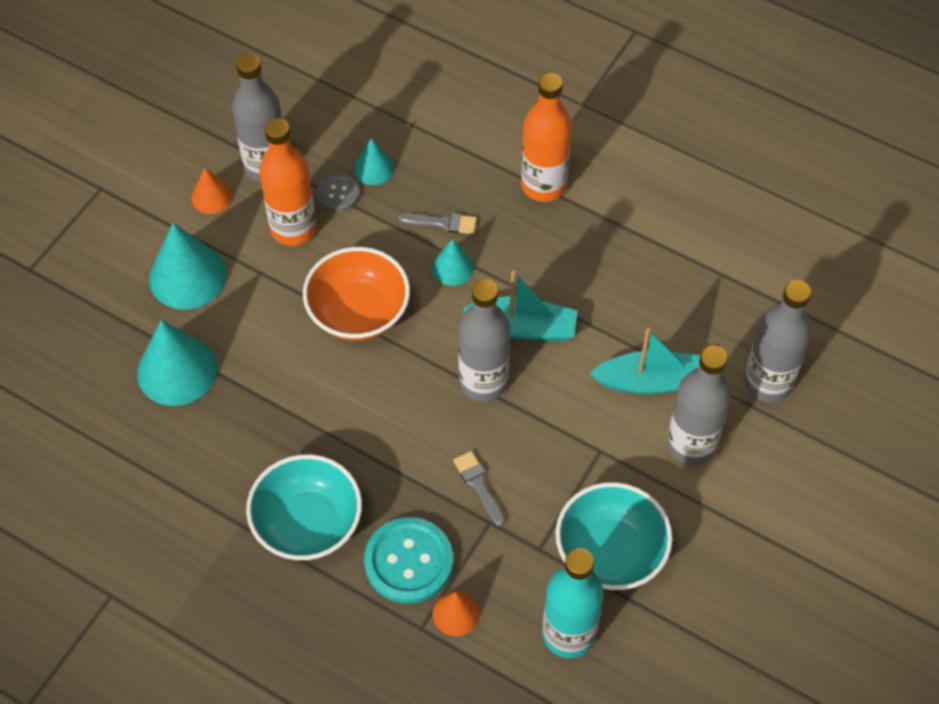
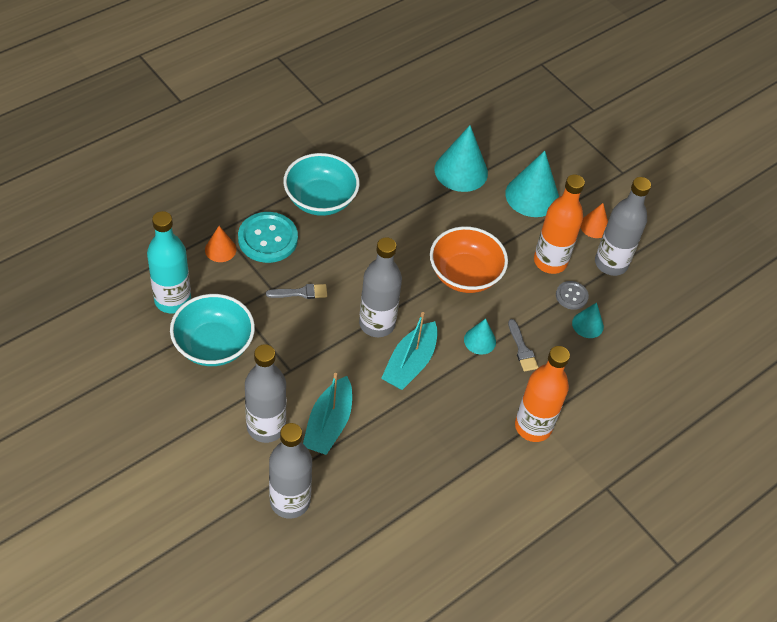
camera: 105 degrees right, 5 degrees down
(442, 223) = (522, 349): grey brush -> grey brush turned 45 degrees counterclockwise

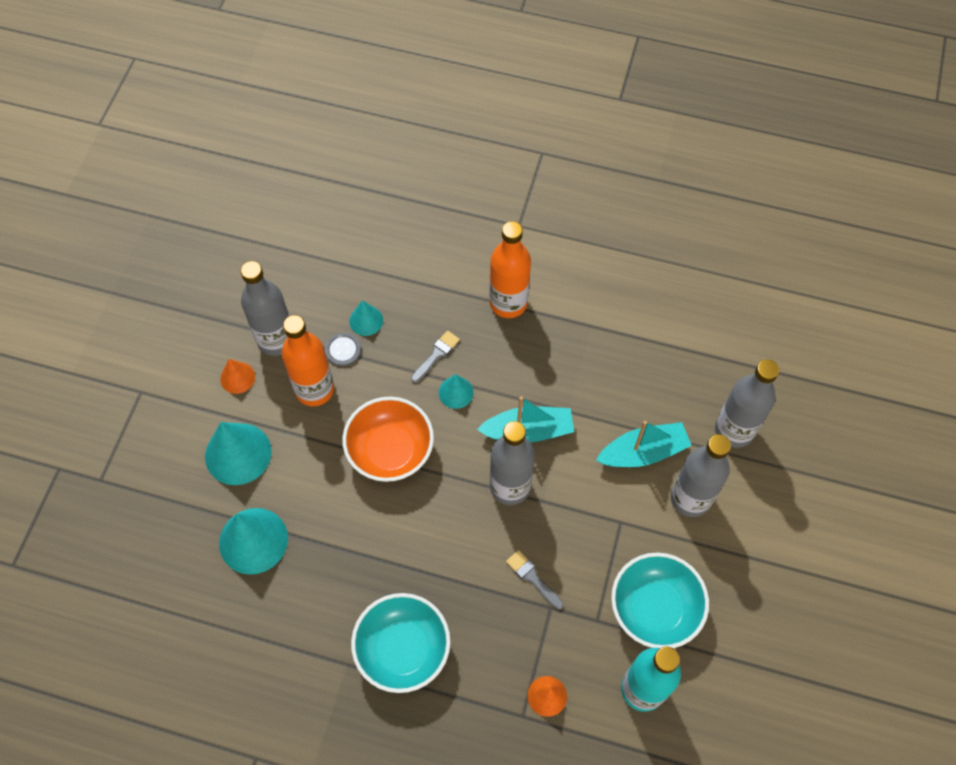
camera: 120 degrees left, 10 degrees up
(268, 239) = (495, 660): turquoise button -> none

